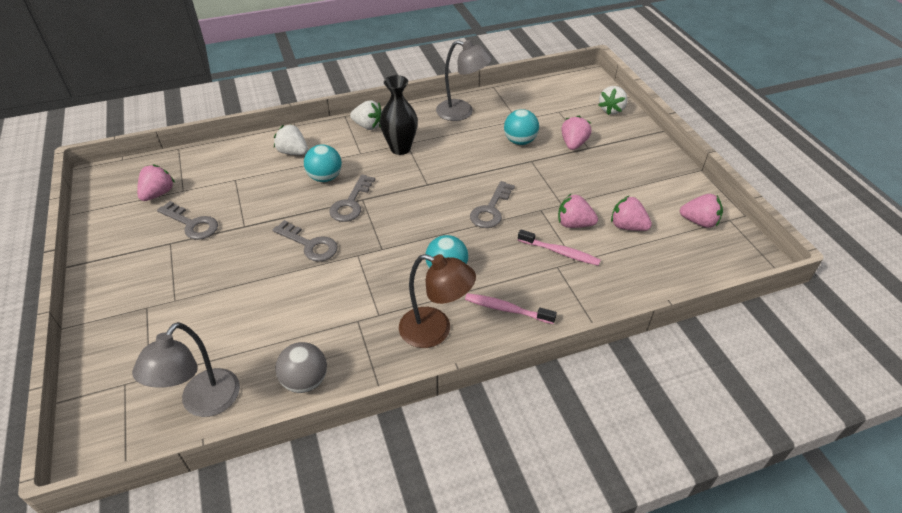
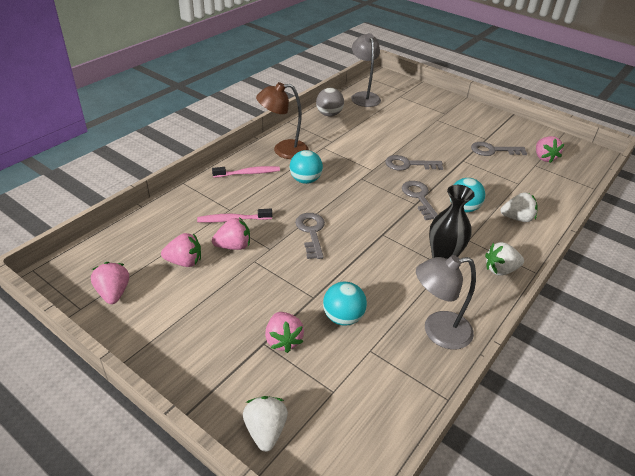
camera: 145 degrees right, 5 degrees down
(699, 222) = (113, 293): pink strawberry -> pink strawberry turned 90 degrees clockwise

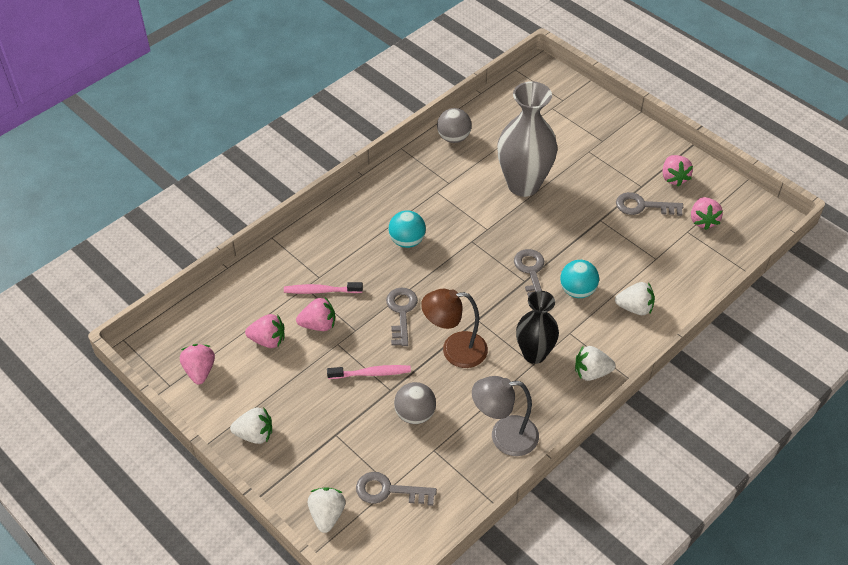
camera: 10 degrees right, 10 degrees up
(175, 350) = (255, 434): none -> white strawberry
(248, 173) = (344, 227): pink toothbrush -> pink toothbrush (371, 373)
(283, 150) = (389, 195): brown lamp -> brown lamp (454, 350)
(283, 340) = (354, 433): pink strawberry -> pink strawberry (674, 178)
(343, 317) = (415, 414): turquoise ball -> grey ball
(364, 96) = (504, 107): grey lamp -> none
(393, 140) = (523, 184): none -> grey vase
(408, 164) = (532, 223): grey key -> grey key (388, 490)

